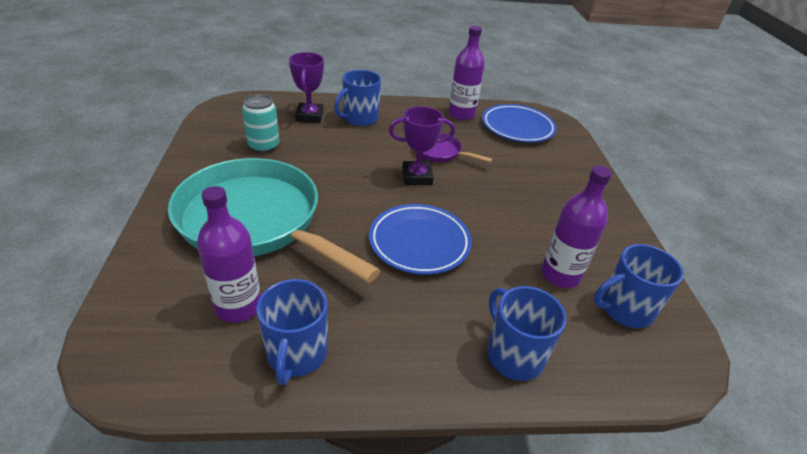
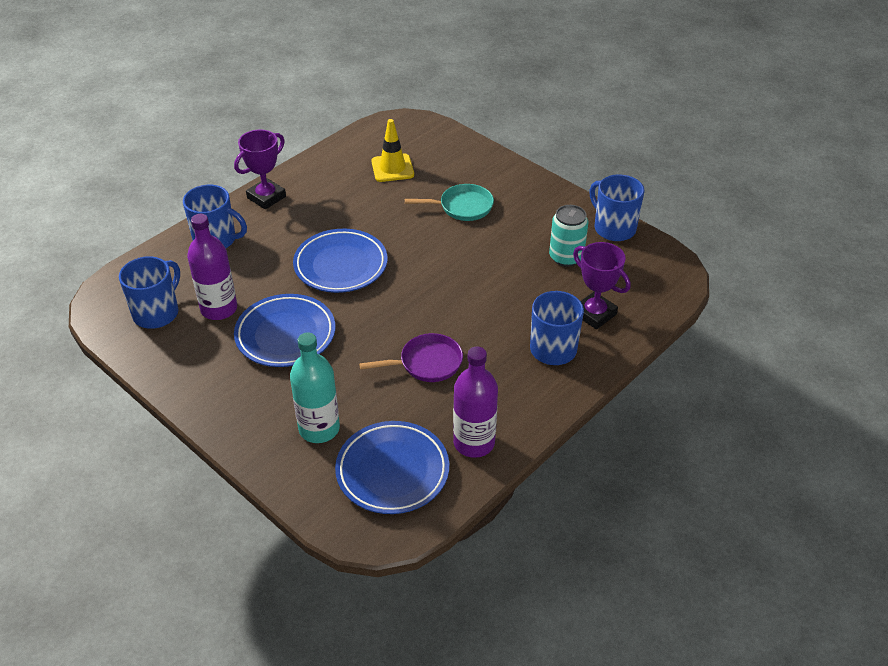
camera: 140 degrees right, 5 degrees up
(238, 306) = (392, 168): purple bottle -> yellow traffic cone
(256, 221) = (462, 207): turquoise pan -> turquoise pan, size x0.43
(297, 354) = (332, 171): blue mug -> blue mug (613, 228)
(417, 177) = (411, 319): purple trophy -> purple trophy (266, 197)
(518, 221) = (285, 335): none -> blue plate
(542, 162) = (319, 429): none -> turquoise bottle

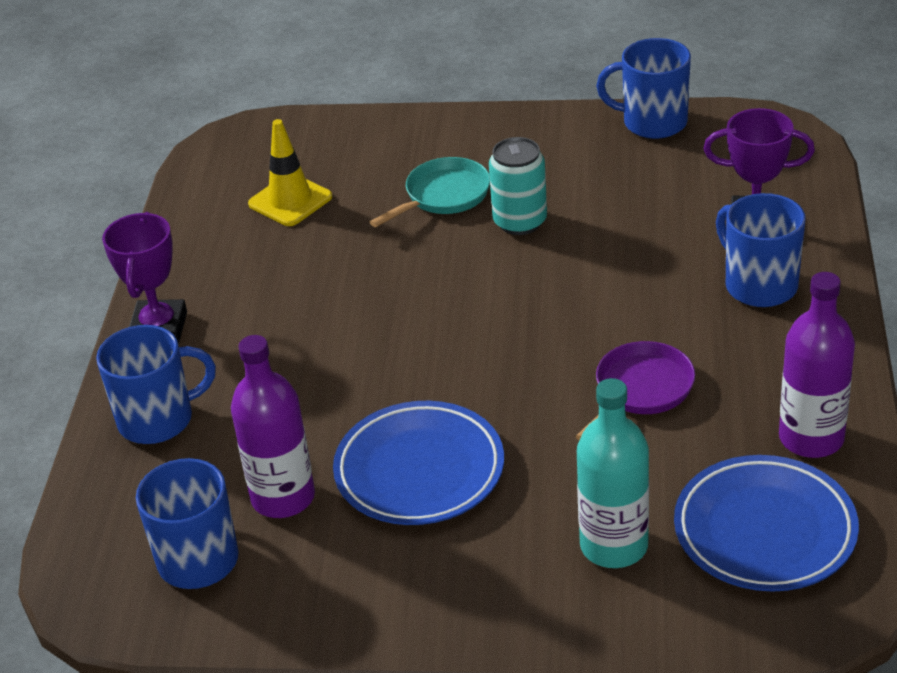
camera: 35 degrees left, 5 degrees down
(341, 265) = (379, 348): blue plate -> none
(566, 257) = (642, 182): turquoise can -> turquoise can (520, 222)

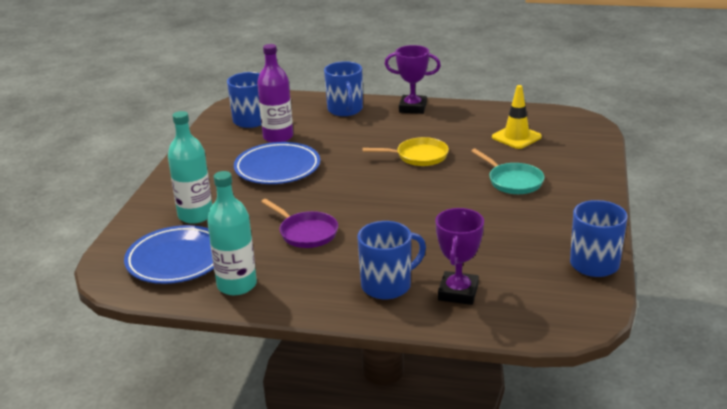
camera: 95 degrees right, 10 degrees down
(363, 299) = (418, 156): none -> yellow pan
(520, 222) = (480, 205): turquoise can -> none
(811, 438) = (237, 285): purple bottle -> turquoise bottle

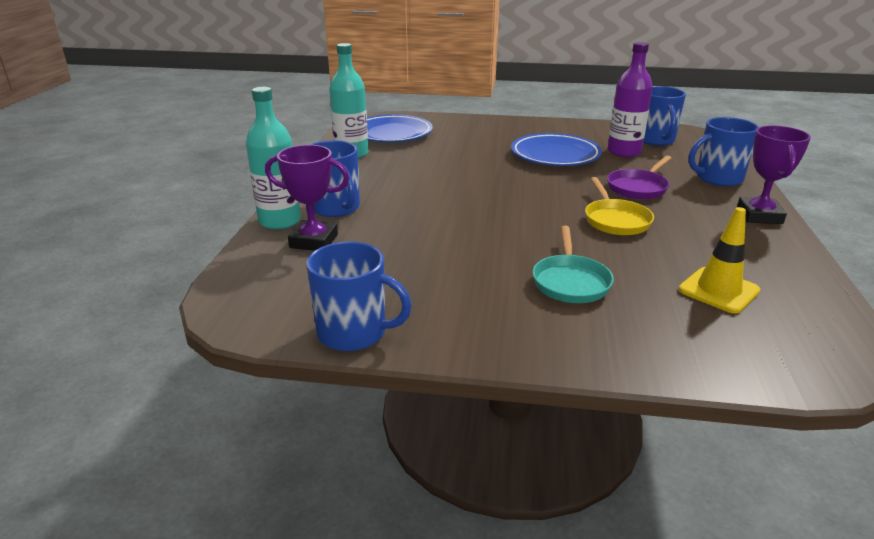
camera: 85 degrees right, 0 degrees up
(195, 215) = (460, 134): turquoise bottle -> turquoise bottle (280, 221)
(306, 233) = (432, 172): purple pan -> purple pan (638, 187)
(513, 181) = (570, 281): turquoise pan -> turquoise pan turned 45 degrees counterclockwise

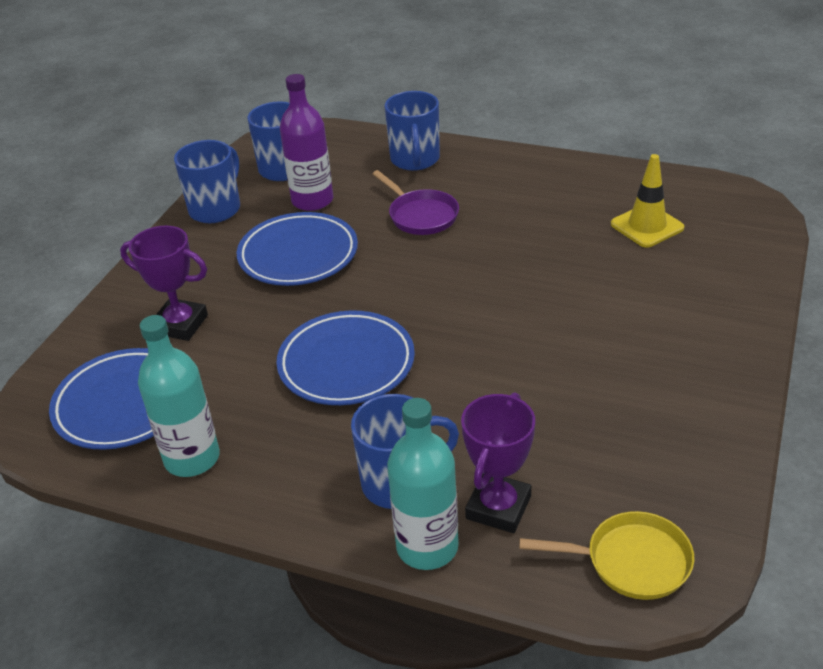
camera: 75 degrees left, 10 degrees up
(354, 333) = (715, 474): blue mug -> blue mug (216, 209)
(446, 181) = (346, 364): none -> blue plate
(570, 281) = (624, 307): turquoise pan -> none
(615, 220) = (498, 250): yellow pan -> yellow pan (631, 561)
(759, 215) = (509, 162): purple trophy -> purple trophy (180, 324)

